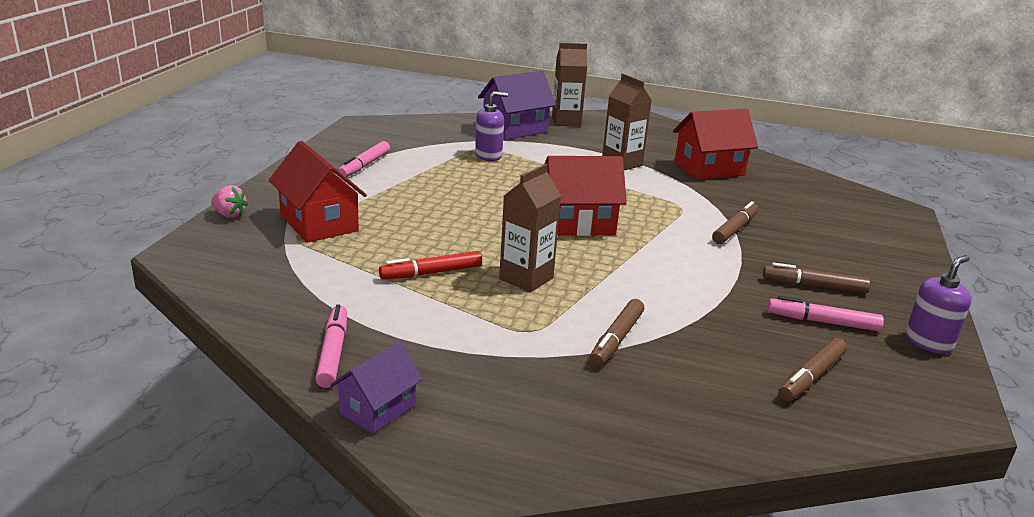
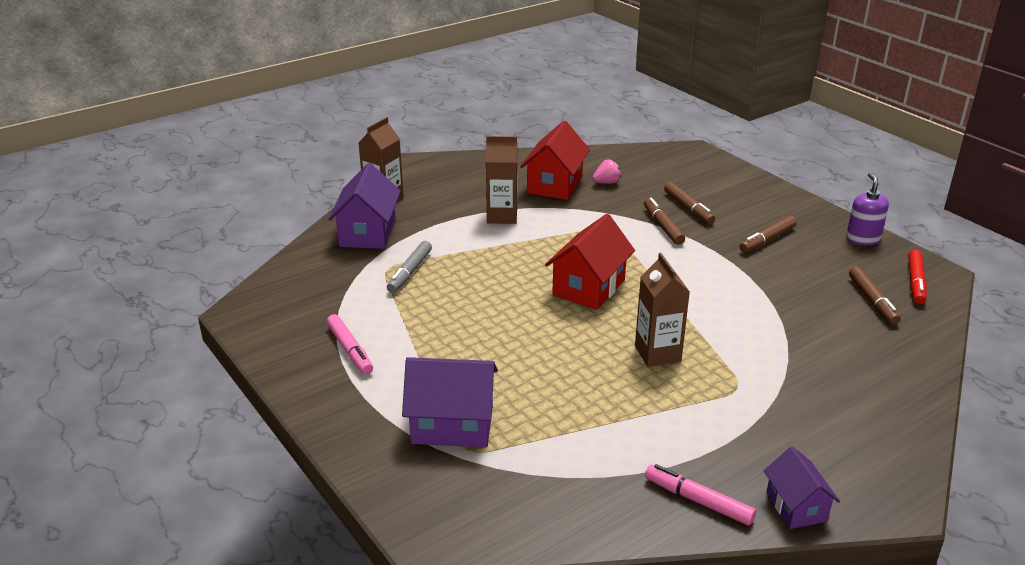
camera: 50 degrees left, 5 degrees up
(229, 215) = (374, 478): pink strawberry -> pink strawberry (606, 183)
(319, 223) = (452, 425): red house -> purple house
(431, 273) = (608, 397): red marker -> red marker (916, 282)
(488, 156) = (410, 272): purple soap dispenser -> grey marker
(616, 339) = (777, 353): brown marker -> brown marker (688, 208)
(822, 322) = (814, 262): pink marker -> none

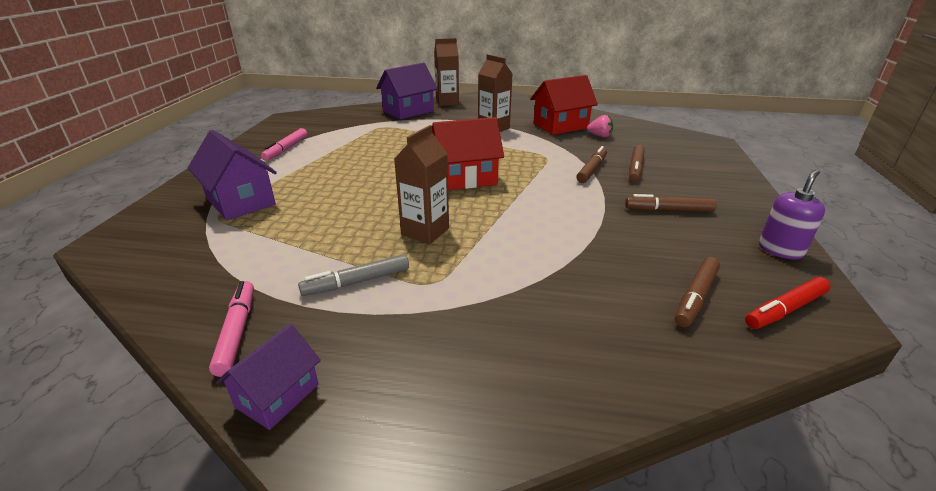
camera: 45 degrees right, 0 degrees up
(410, 272) = (388, 132): grey marker -> grey marker (357, 282)

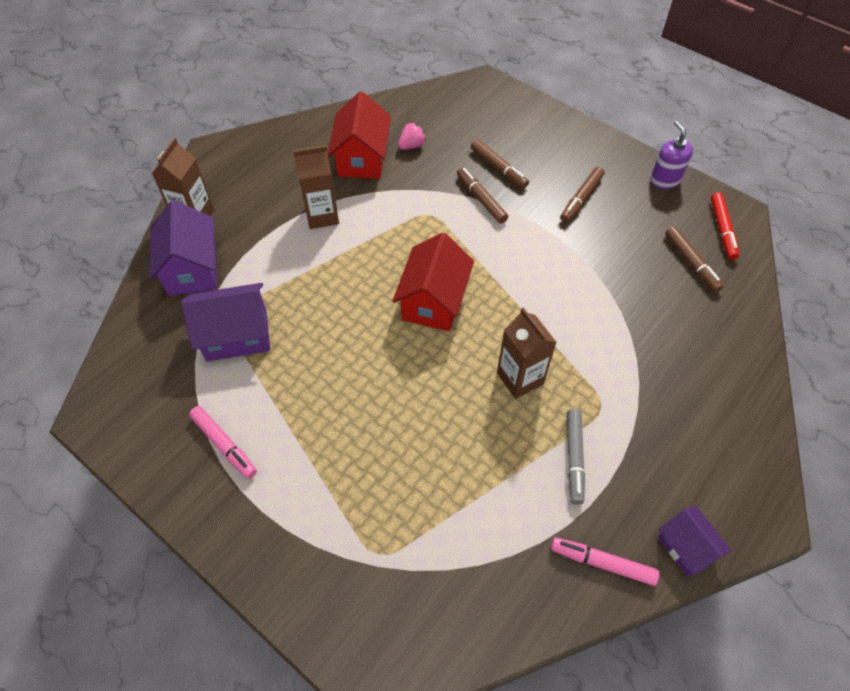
camera: 60 degrees left, 25 degrees up
(241, 201) = (355, 524): purple house -> purple house (237, 335)

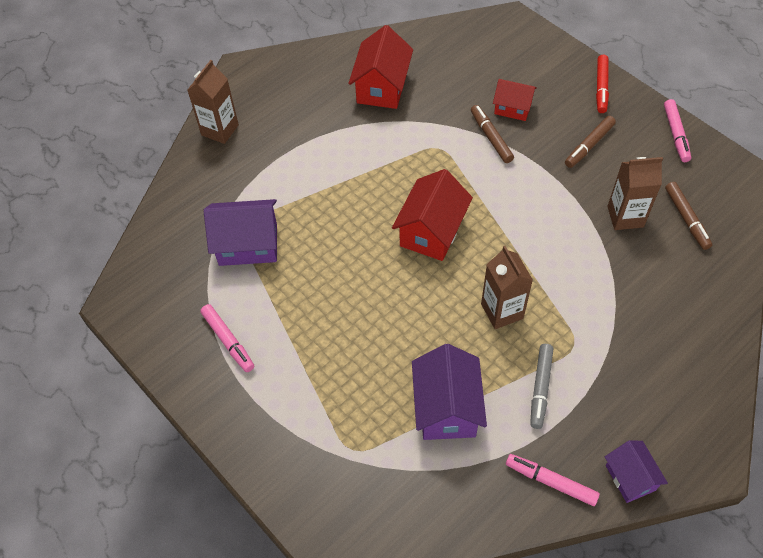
camera: 10 degrees right, 0 degrees up
(192, 269) = (213, 180): purple house -> purple house (446, 408)
(322, 216) = (337, 140): brown carton -> brown carton (625, 216)
(412, 146) = (431, 78): pink strawberry -> none
(498, 168) = (512, 108): brown marker -> red house
(664, 180) = (676, 134): purple soap dispenser -> pink marker
(722, 229) = (724, 189): red marker -> red marker (601, 88)

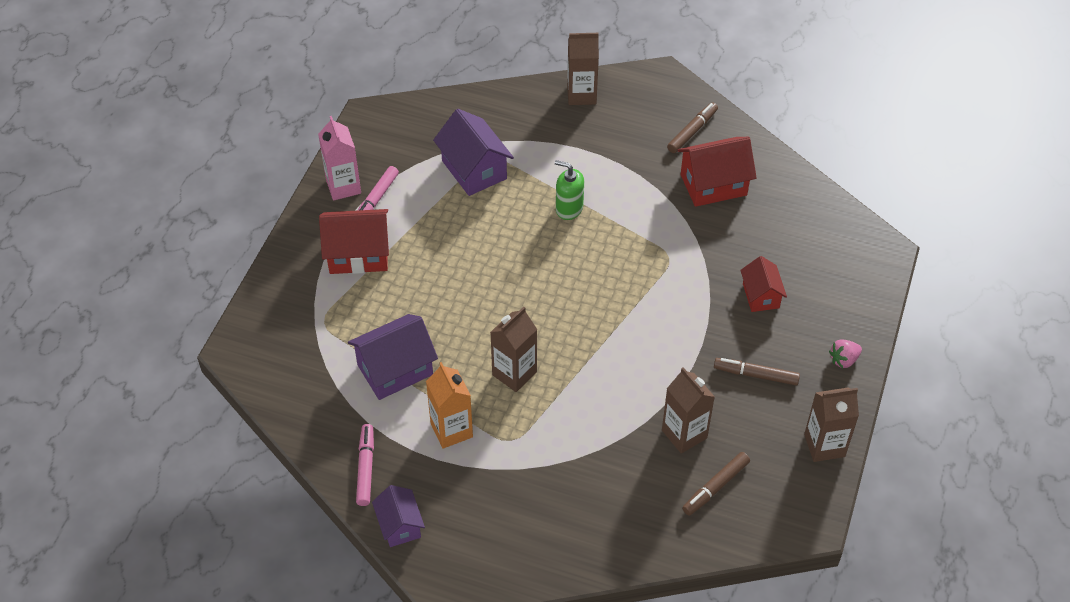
camera: 60 degrees right, 5 degrees down
(191, 363) = (343, 186): none -> pink carton
(342, 193) = (569, 208): none -> green soap dispenser
(431, 232) = (568, 289): red house -> red house (358, 254)
(491, 137) = (710, 292): brown marker -> brown marker (692, 131)
(540, 388) = (451, 430): grey marker -> orange carton
(601, 88) = (843, 360): red marker -> pink strawberry
(630, 478) = (399, 525): purple house -> purple house turned 60 degrees counterclockwise
(676, 134) = (824, 445): pink marker -> brown carton

